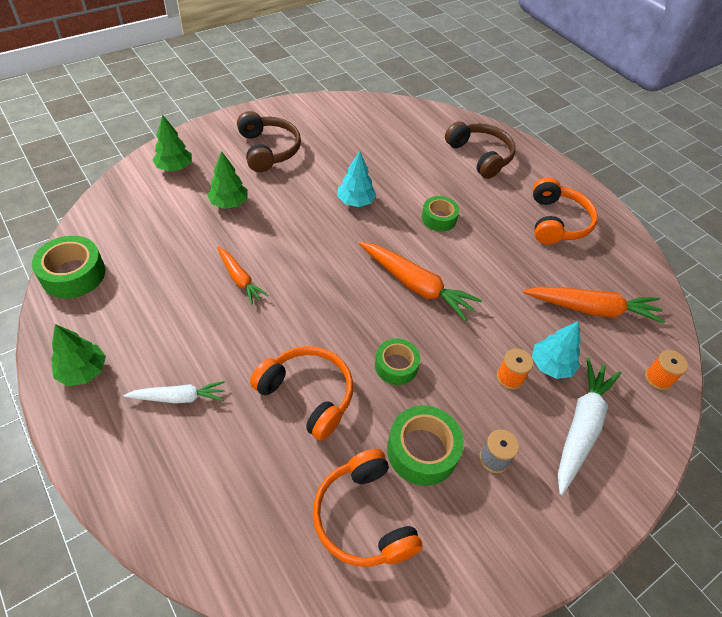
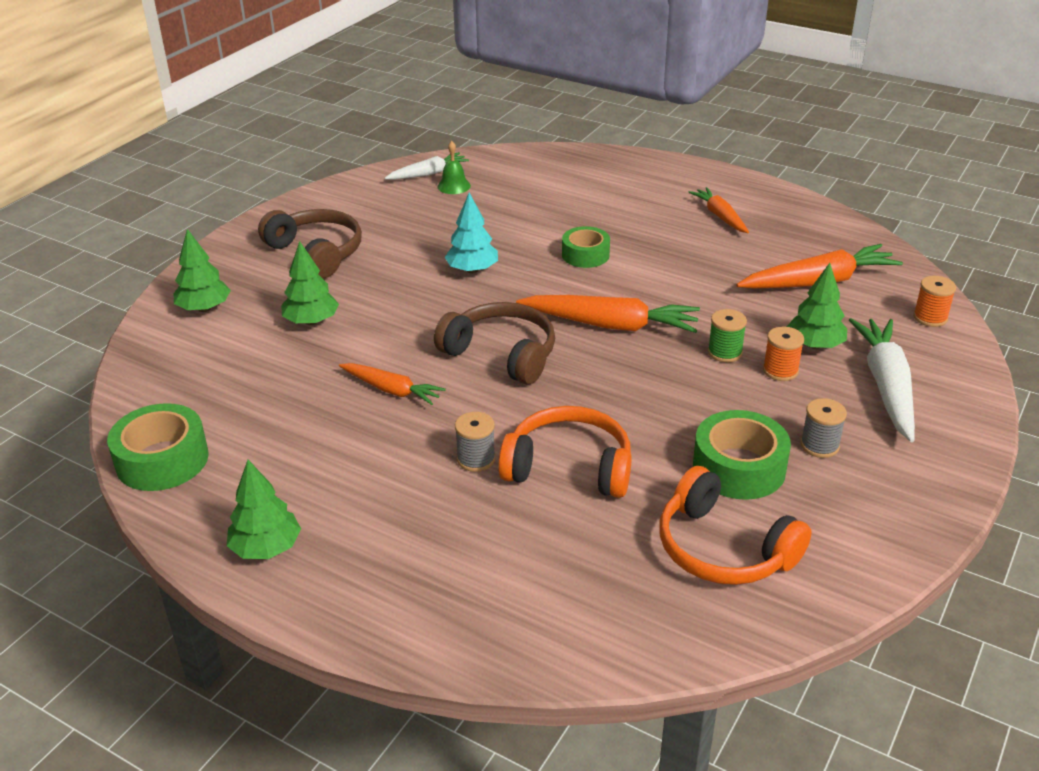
camera: 20 degrees left, 15 degrees down
(178, 397) = (414, 527): white carrot -> white carrot (428, 174)
(253, 360) = (476, 459): none -> grey spool
(390, 128) = (454, 186): none -> green bell
(396, 366) = (648, 405): green tape -> none
(480, 156) = (585, 182): brown headphones -> brown headphones (501, 354)
(480, 343) = (725, 352): none -> green spool
(551, 365) = (814, 345): turquoise tree -> green tree
(556, 222) = (720, 216): orange headphones -> orange carrot

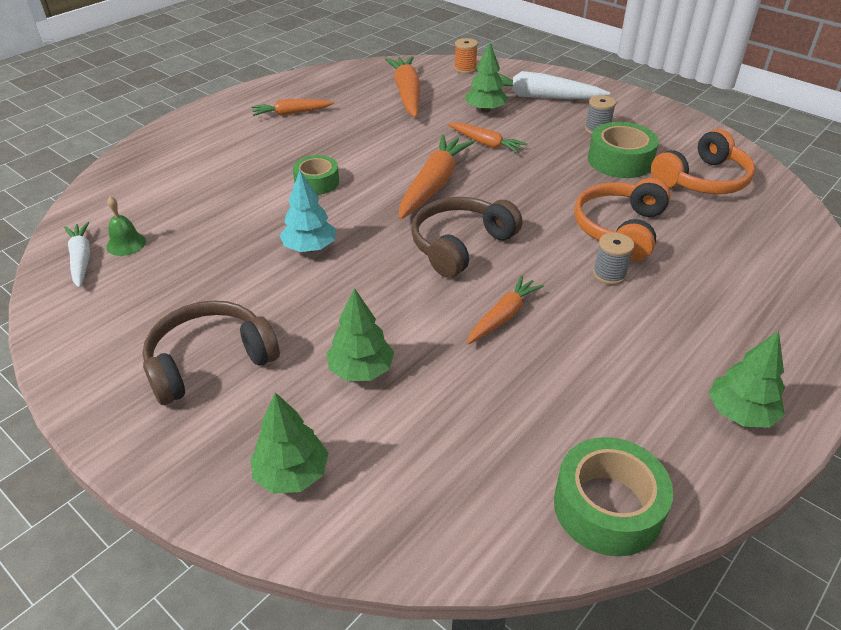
camera: 80 degrees left, 5 degrees up
(725, 352) = (485, 143): green spool -> orange carrot
(780, 371) = (513, 127): orange spool -> none

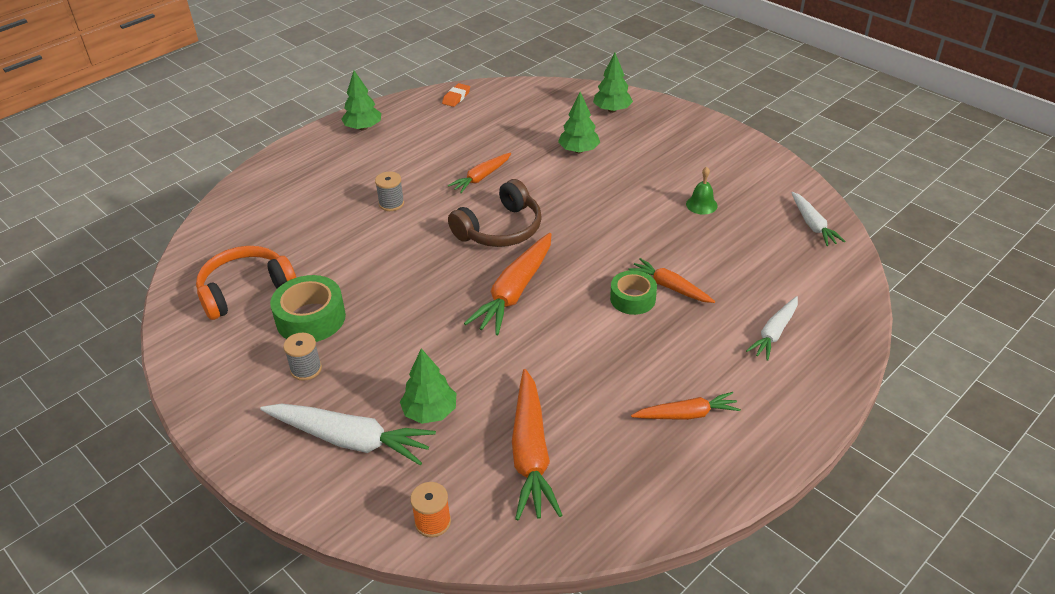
camera: 175 degrees left, 0 degrees up
(126, 244) = (784, 237): green bell -> green bell (701, 204)
(194, 160) = (774, 333): none -> white carrot
(210, 362) = (676, 156): brown headphones -> none
(310, 248) = (626, 230): turquoise tree -> none
(485, 143) = (447, 349): orange carrot -> orange carrot (670, 287)
(607, 507) = (456, 97): green tape -> orange eraser
(620, 229) = (360, 240): orange headphones -> none

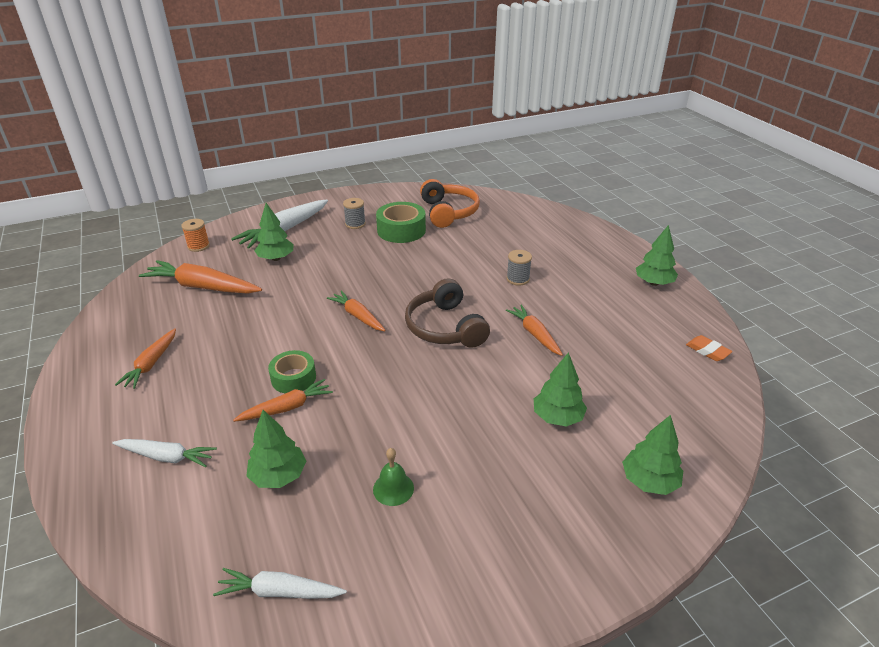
camera: 110 degrees right, 5 degrees down
(515, 291) = (358, 316): orange carrot -> orange carrot, size x0.60
(737, 261) = (278, 476): none -> green tree
(774, 333) = (166, 457): white carrot -> white carrot turned 135 degrees clockwise

